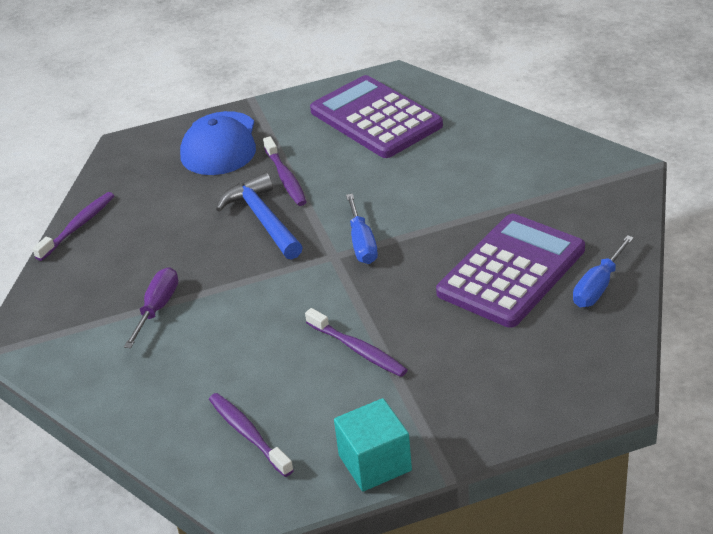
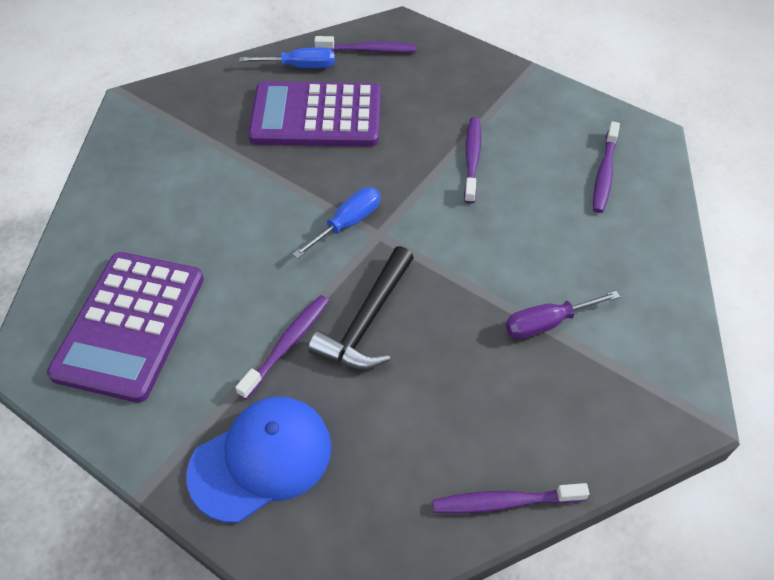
camera: 130 degrees left, 15 degrees up
(262, 219) = (367, 321): blue hammer -> black hammer
(375, 463) = (559, 99): turquoise cube -> none
(587, 346) = (368, 50): none -> purple toothbrush

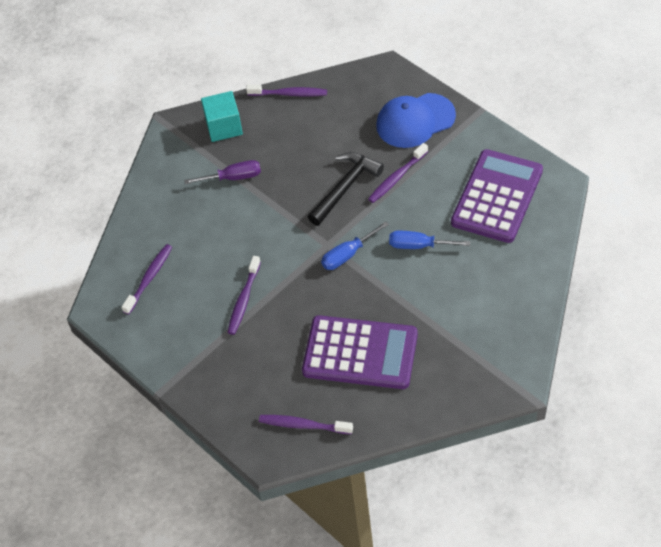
camera: 165 degrees left, 0 degrees up
(300, 66) = (368, 411): blue screwdriver -> blue screwdriver (419, 245)
(599, 417) = (224, 127): none -> turquoise cube

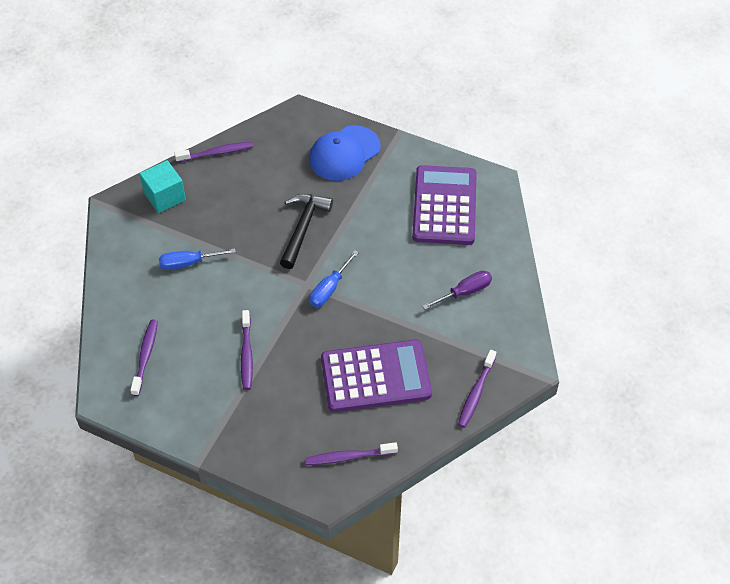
camera: 25 degrees left, 0 degrees up
(233, 178) = (192, 242): purple screwdriver -> purple screwdriver (465, 292)
(397, 177) = (347, 208): purple toothbrush -> purple toothbrush (476, 393)
(419, 245) = (391, 265): blue screwdriver -> blue screwdriver (188, 263)

